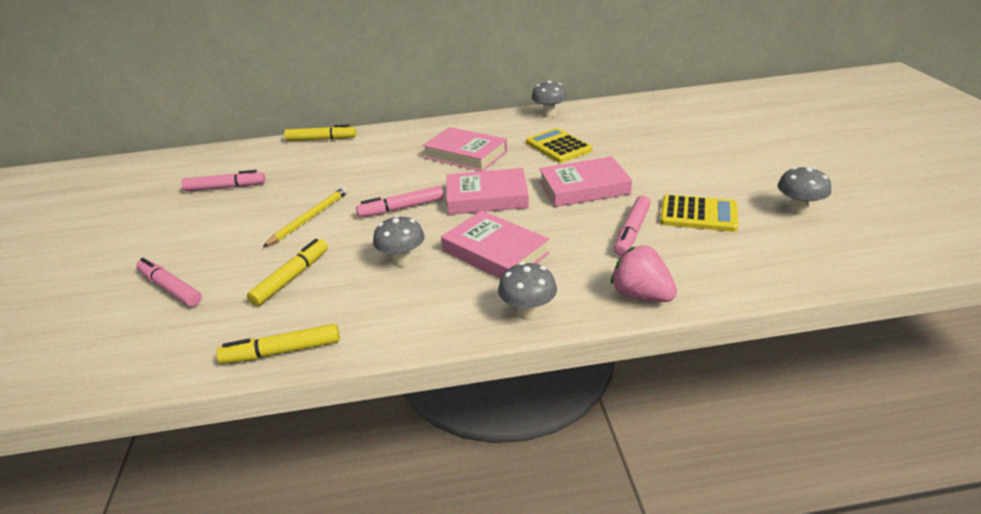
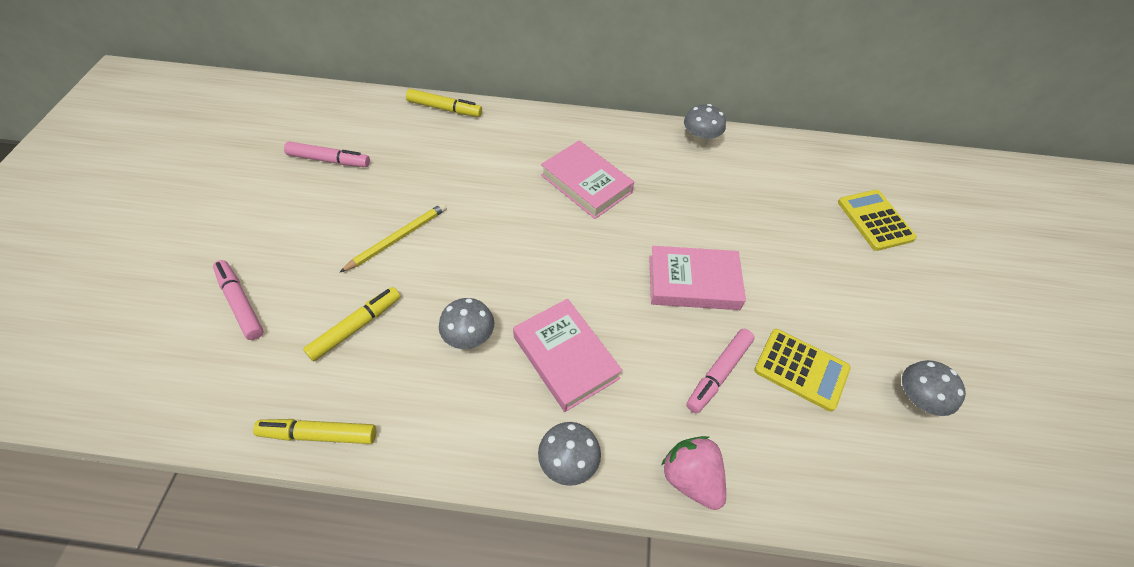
camera: 10 degrees right, 20 degrees up
(401, 208) = (493, 253): pink marker -> none
(487, 197) = (585, 264): pink book -> none
(558, 146) = (690, 201): yellow calculator -> yellow calculator (875, 220)

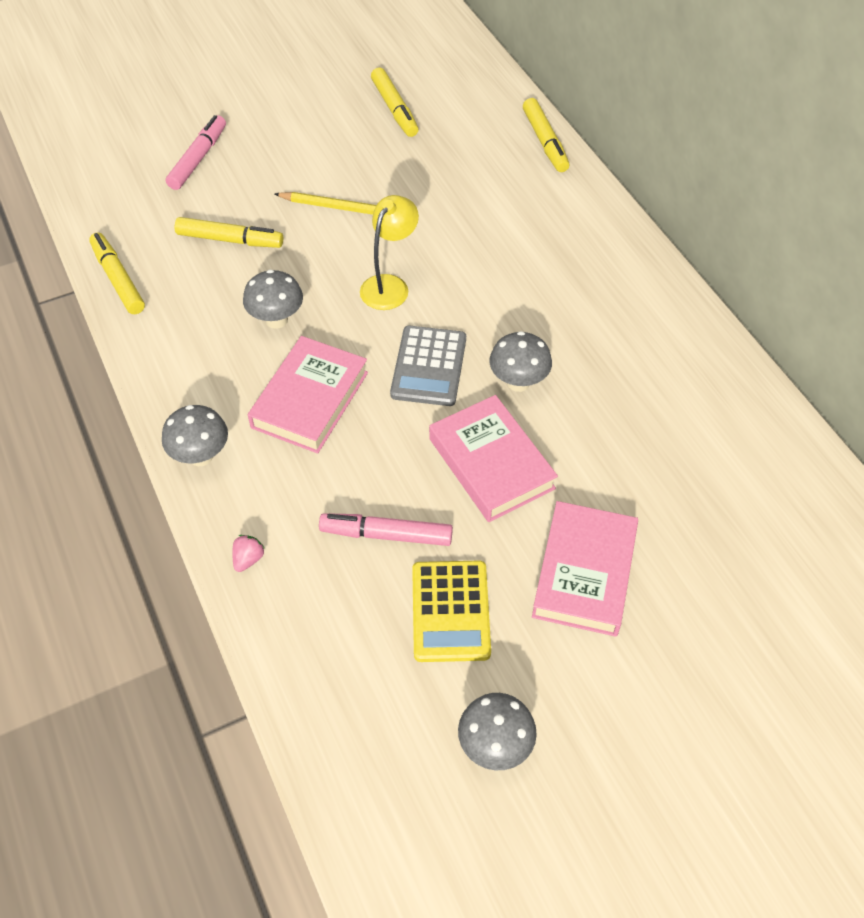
camera: 60 degrees right, 0 degrees up
(329, 160) = (394, 109): pink marker -> yellow marker
(496, 253) = (389, 285): none -> yellow lamp
(586, 184) = (549, 307): pink book -> pink book (584, 573)
(588, 271) = (428, 366): none -> grey calculator
(691, 478) = (248, 559): pink strawberry -> pink strawberry, size x0.48
(699, 141) = (727, 376): grey mushroom -> grey mushroom (518, 382)
(875, 220) = (769, 619): yellow calculator -> none

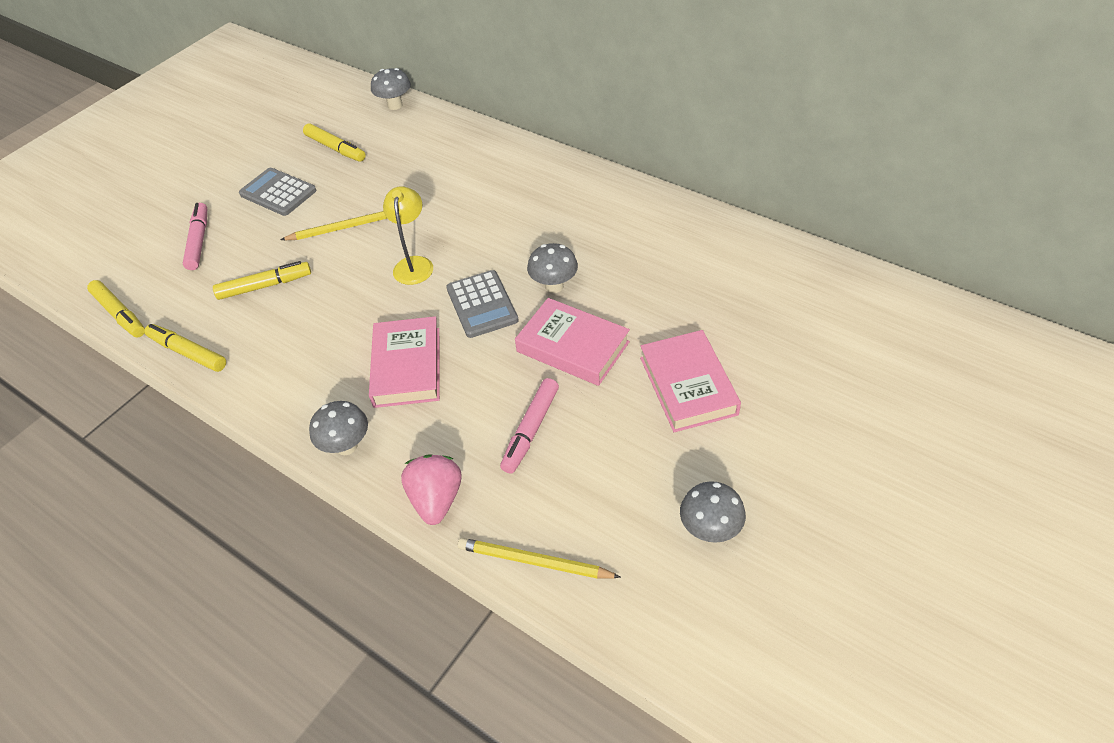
camera: 25 degrees left, 5 degrees down
(248, 559) = (436, 499): pink strawberry -> pink strawberry, size x2.10
(276, 320) = (342, 324): grey mushroom -> grey mushroom (395, 105)
(298, 677) = (534, 562): none -> yellow pencil
(306, 137) = (278, 192): none -> grey calculator
(386, 534) = (530, 430): pink marker -> pink marker turned 45 degrees counterclockwise
(450, 611) = (614, 457): yellow calculator -> none
(544, 142) = (463, 127): yellow marker -> yellow marker (119, 314)

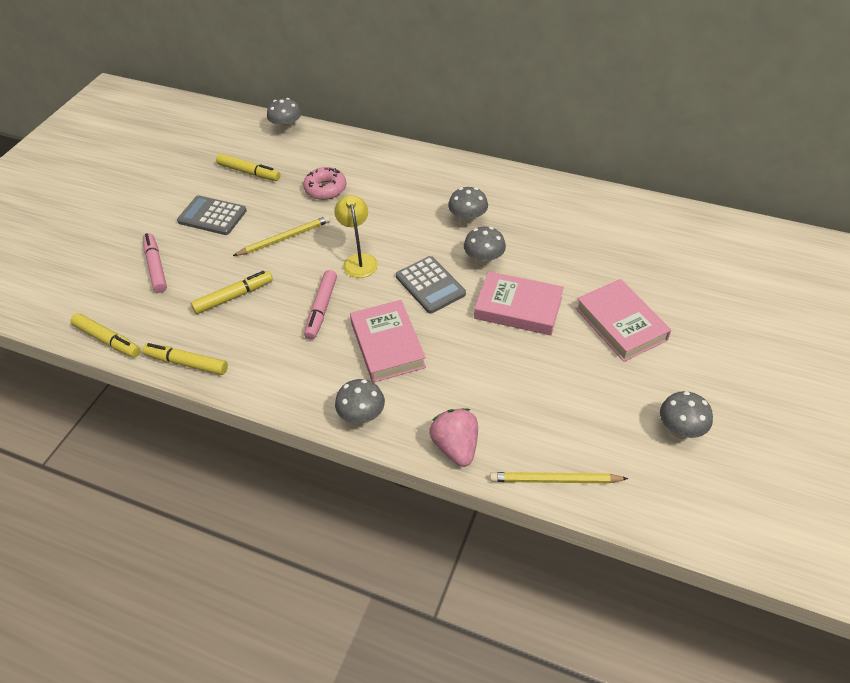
camera: 15 degrees left, 0 degrees up
(410, 177) = (325, 189): none -> pink donut
(530, 430) = (510, 378): pink marker -> pink marker (321, 308)
(554, 235) = (467, 221): none -> grey mushroom

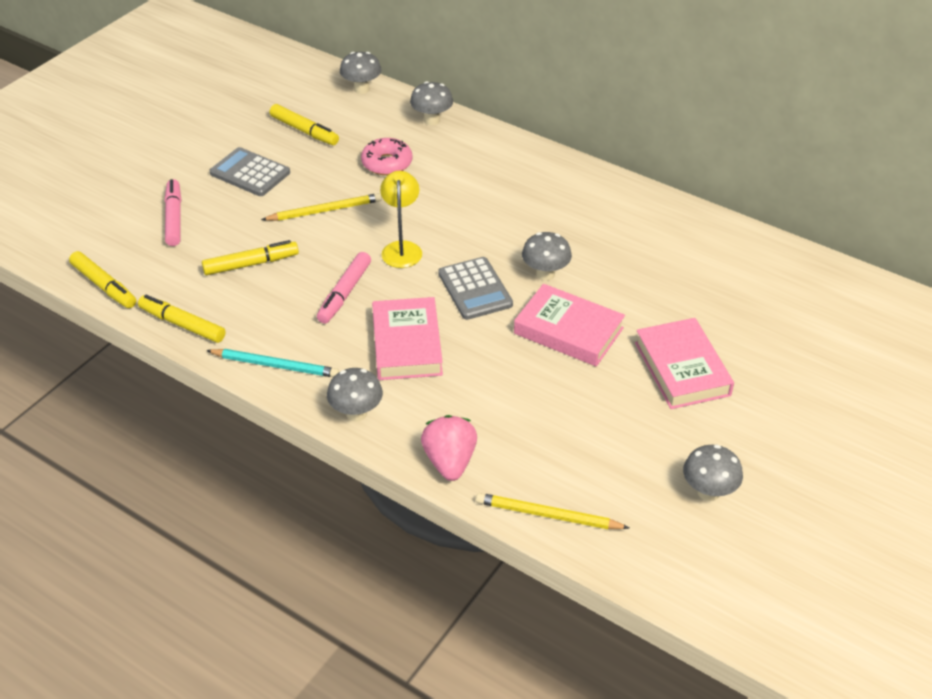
camera: 10 degrees right, 5 degrees down
(279, 386) = (275, 365): none -> turquoise pencil
(467, 221) = (541, 226): grey mushroom -> grey mushroom (432, 120)

